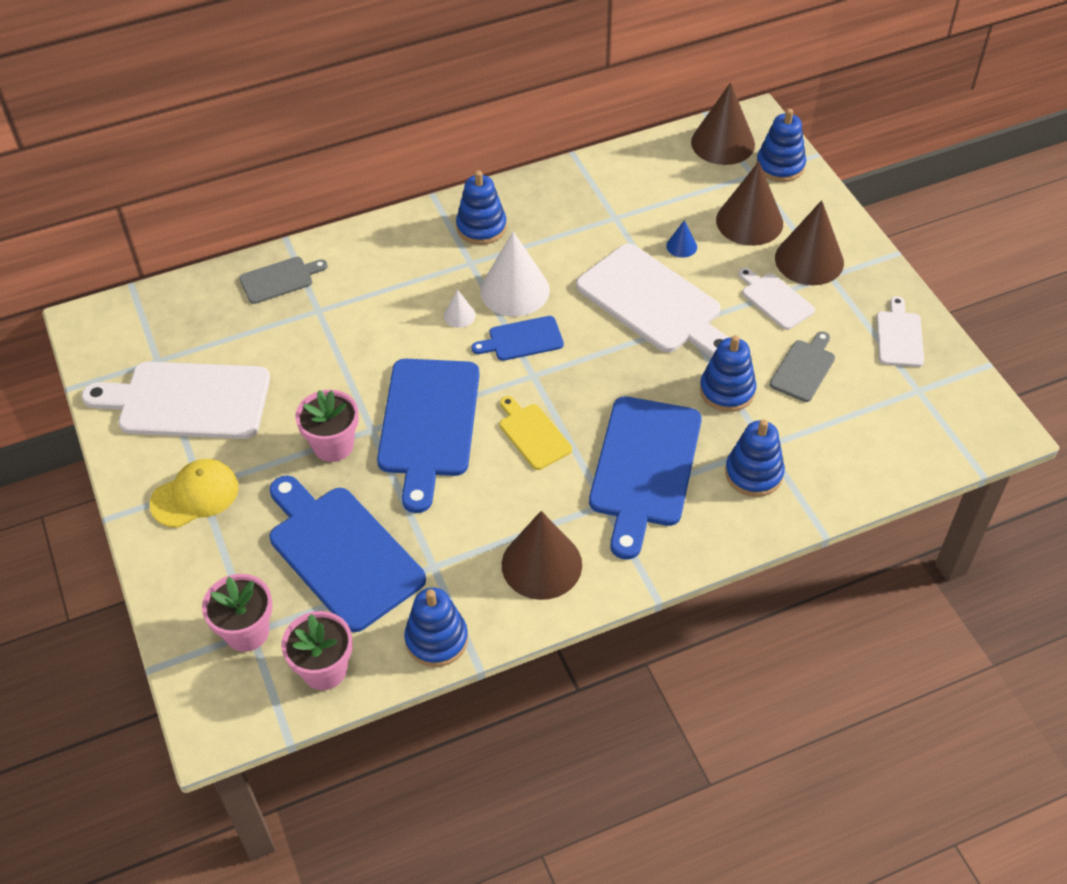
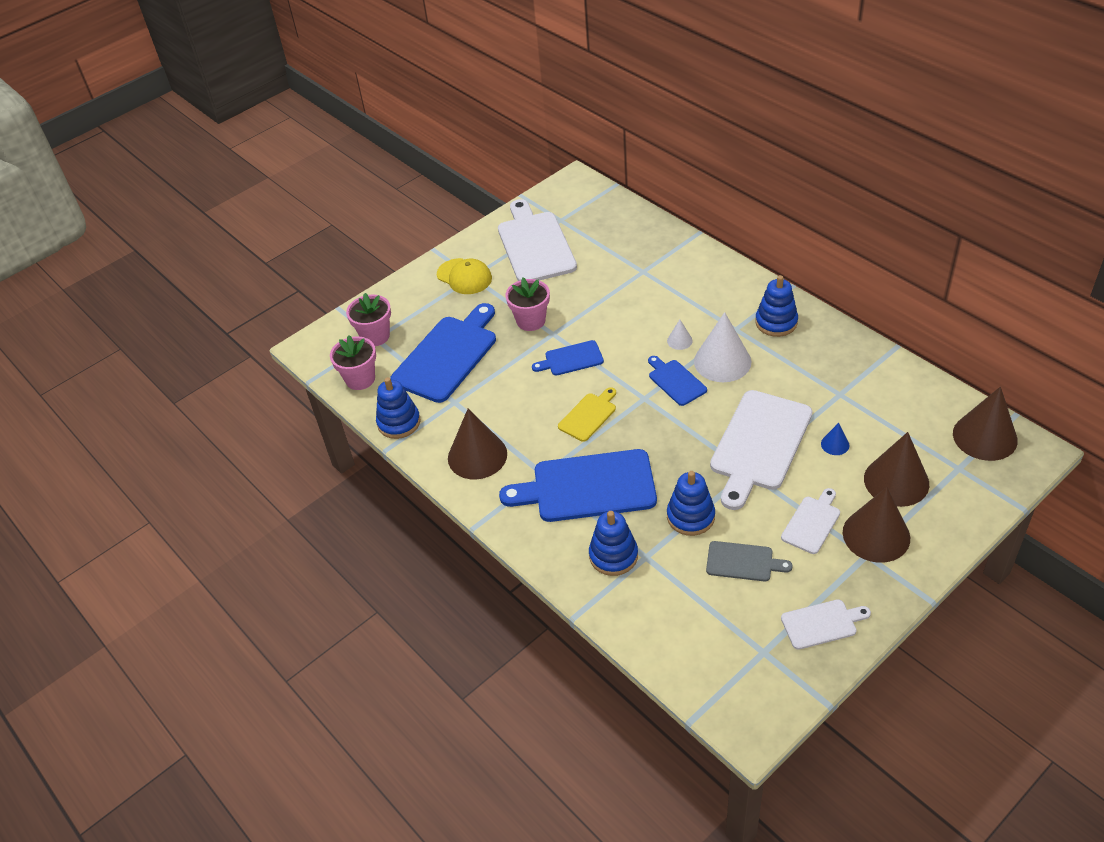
camera: 75 degrees right, 5 degrees down
(280, 279) = (660, 244): grey cutting board -> none
(428, 424) = (571, 359): blue cutting board -> blue cutting board, size x0.51
(780, 166) = (985, 484): blue stacking toy -> none

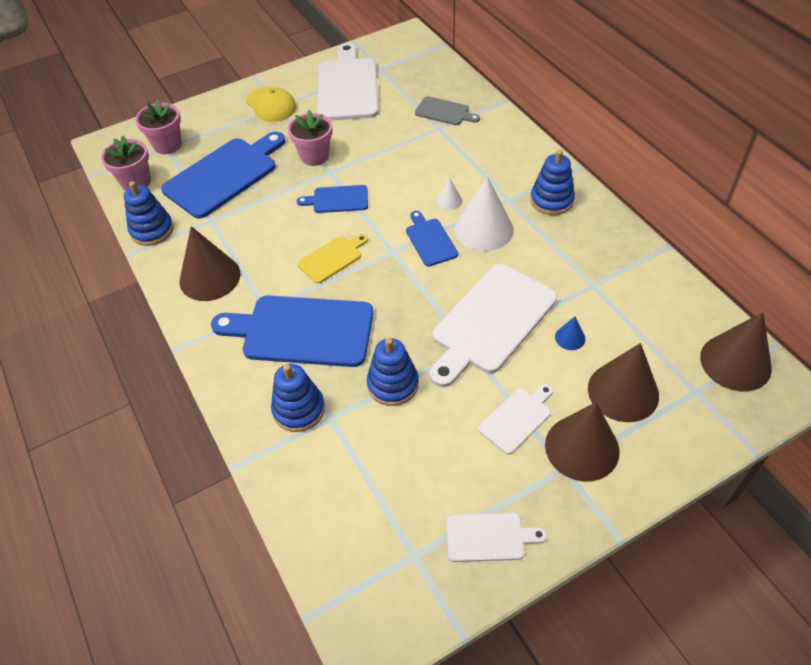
camera: 10 degrees right, 5 degrees up
(743, 562) = (429, 446): grey cutting board -> grey cutting board (444, 112)

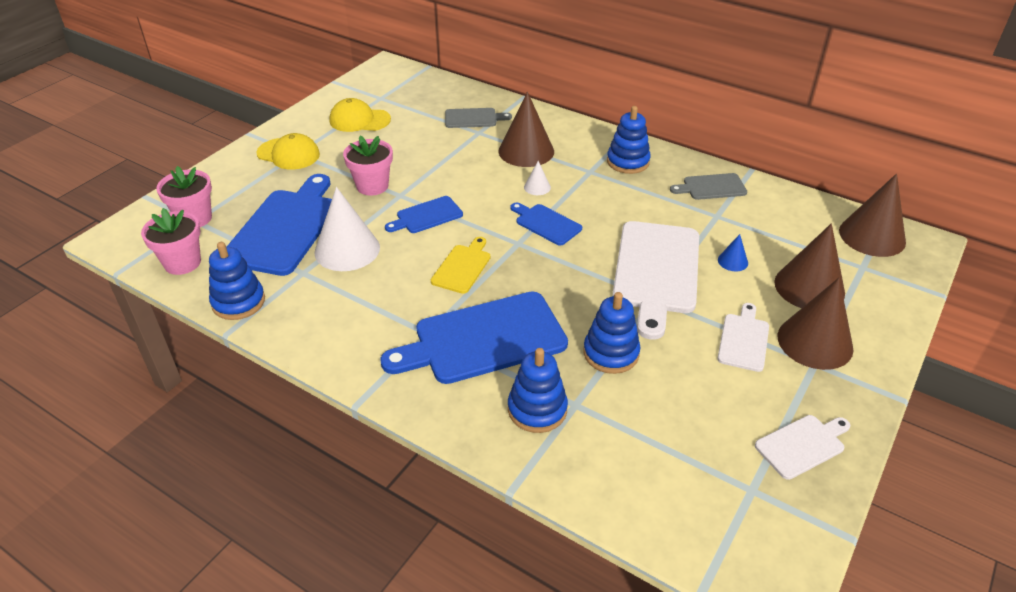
camera: 30 degrees left, 10 degrees down
(210, 277) = (343, 324): brown cone -> brown cone (526, 151)
(348, 86) = (359, 120): white cutting board -> yellow cap
(484, 229) = (588, 200): white cone -> white cone (347, 249)
(612, 253) = (711, 187): none -> grey cutting board

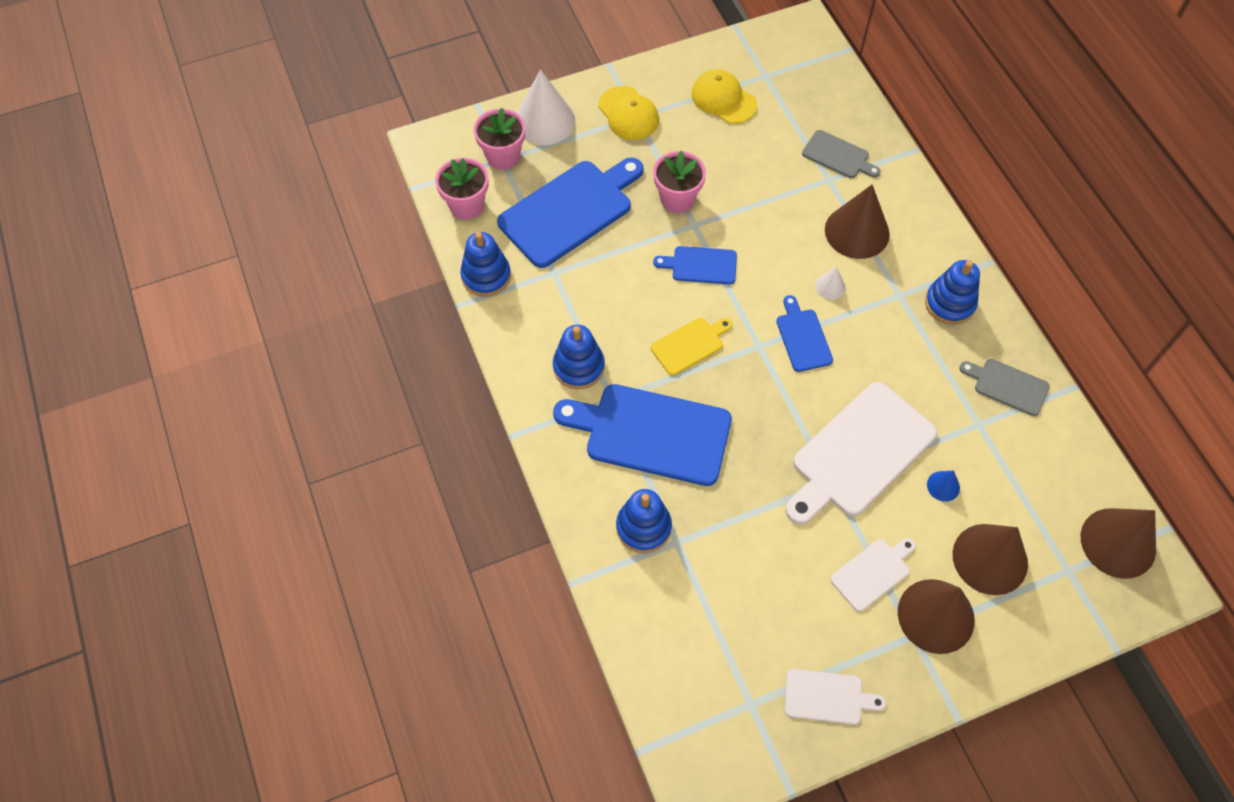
camera: 35 degrees right, 20 degrees up
(347, 249) = (606, 267): white cone -> white cone (544, 121)
(611, 353) = (745, 513): blue stacking toy -> blue stacking toy (578, 367)

